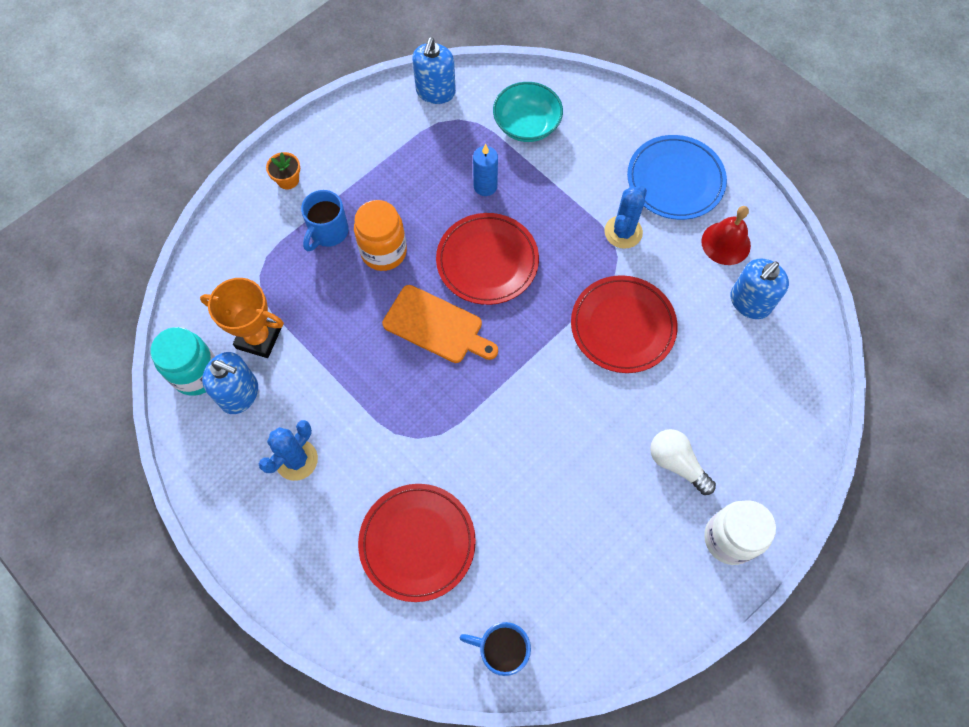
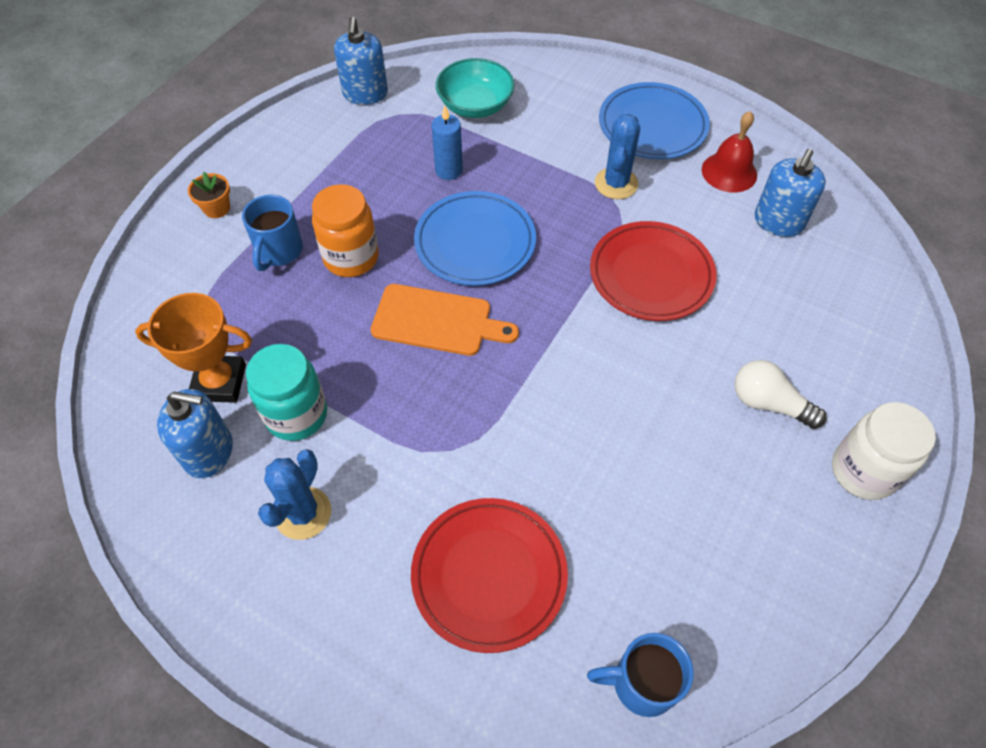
camera: 15 degrees left, 10 degrees down
(196, 374) = (147, 441): turquoise jar -> turquoise jar (296, 415)
(487, 261) = (475, 242): red plate -> blue plate

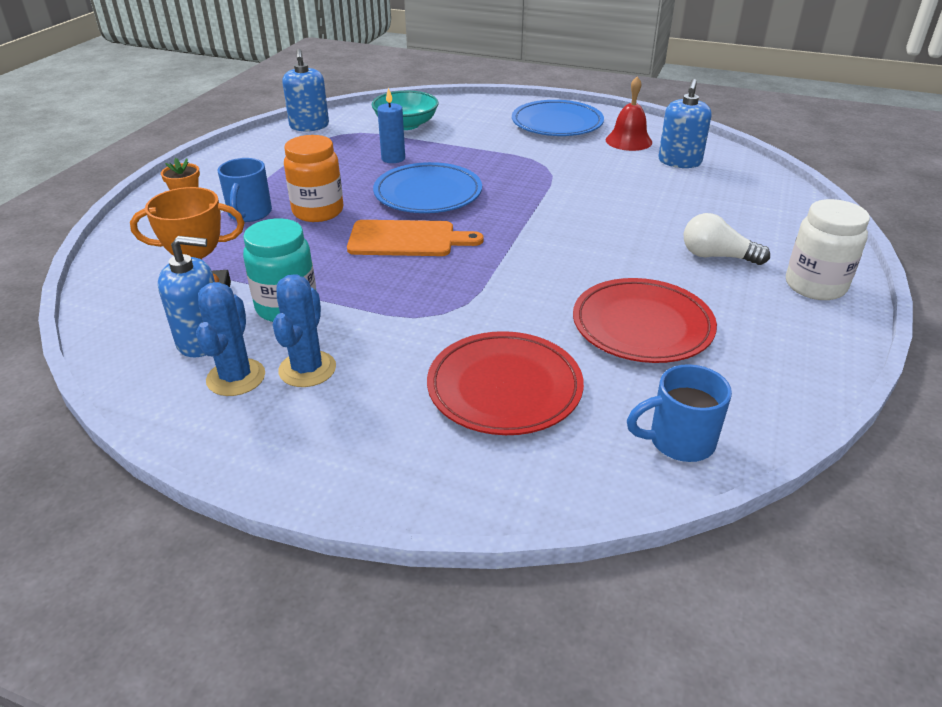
camera: 10 degrees left, 20 degrees down
(616, 183) = (538, 154): blue cactus -> blue cactus (236, 377)
(651, 275) = (586, 197): red plate -> red plate (642, 326)

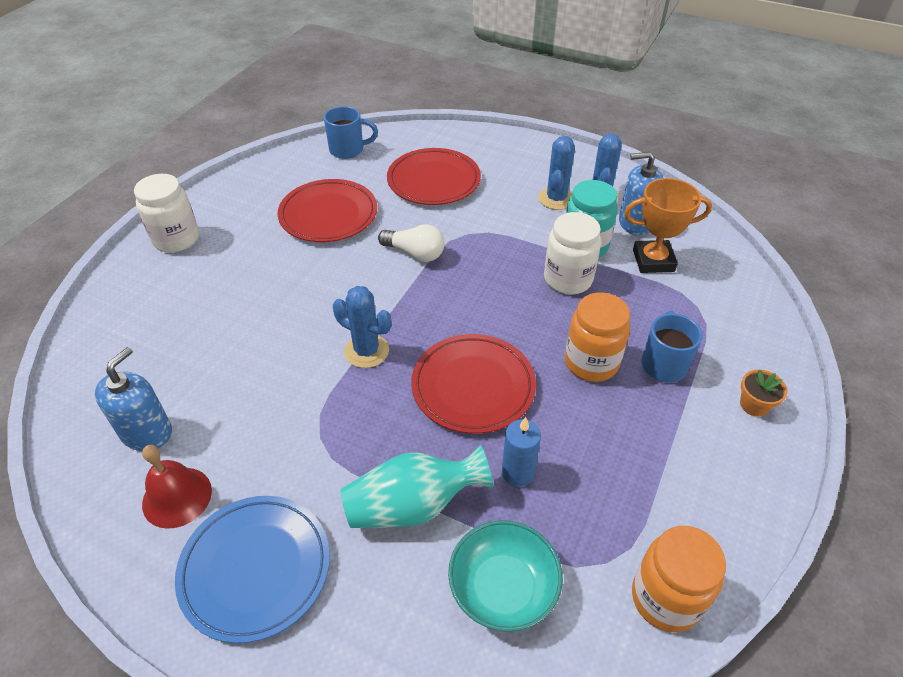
camera: 175 degrees left, 10 degrees up
(309, 126) = (666, 598): blue soap dispenser -> orange jar
(320, 271) = (568, 279): none -> white jar
(407, 239) = (495, 313): orange cutting board -> none
(428, 193) = (473, 386): blue plate -> red plate
(466, 145) = (413, 505): none -> turquoise vase
(530, 208) = (366, 351): none -> blue cactus
(717, 256) = (227, 273): white light bulb -> white light bulb (415, 253)

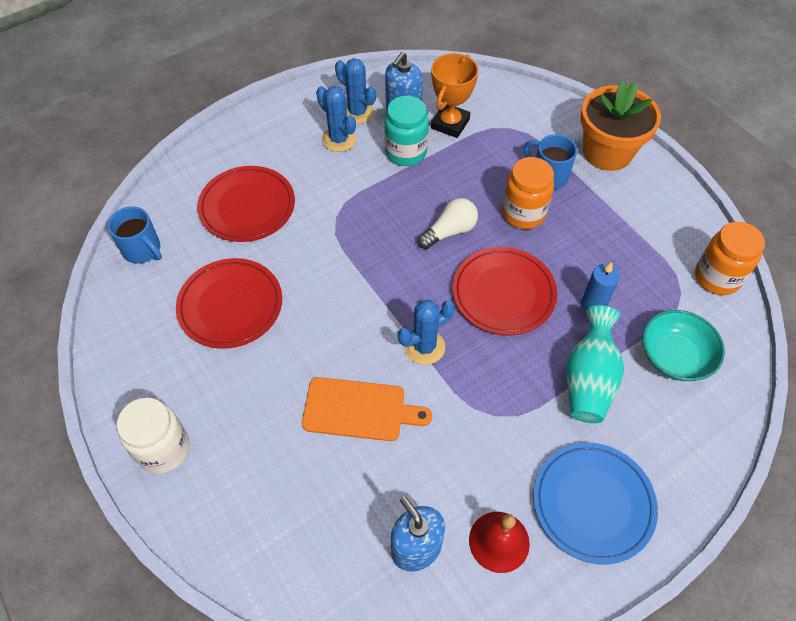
camera: 60 degrees left, 10 degrees up
(271, 334) = (359, 409): none -> orange cutting board
(348, 150) = (143, 250): blue mug -> blue mug turned 105 degrees clockwise
(415, 253) = (333, 264): white light bulb -> white light bulb (450, 231)
(568, 279) = (434, 182): white jar -> none
(754, 405) = (607, 152): orange flower pot -> orange flower pot, size x2.40

